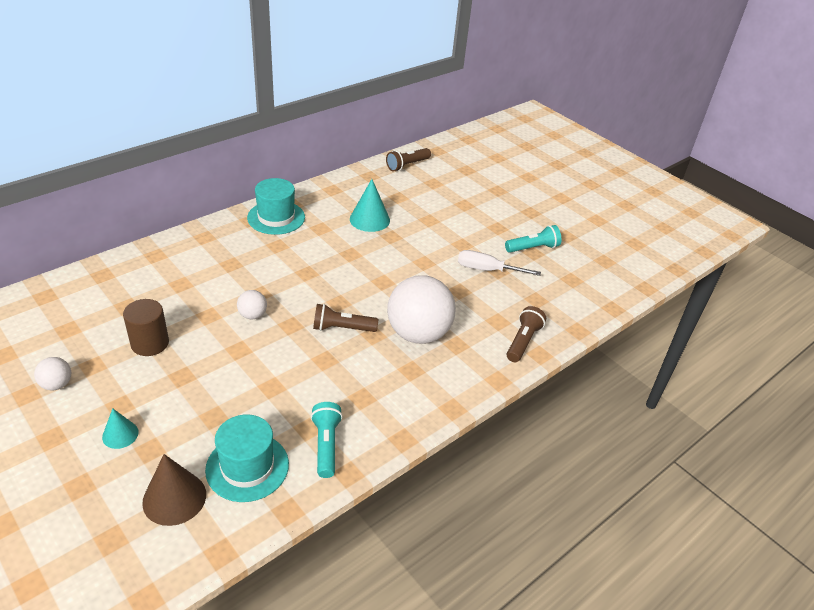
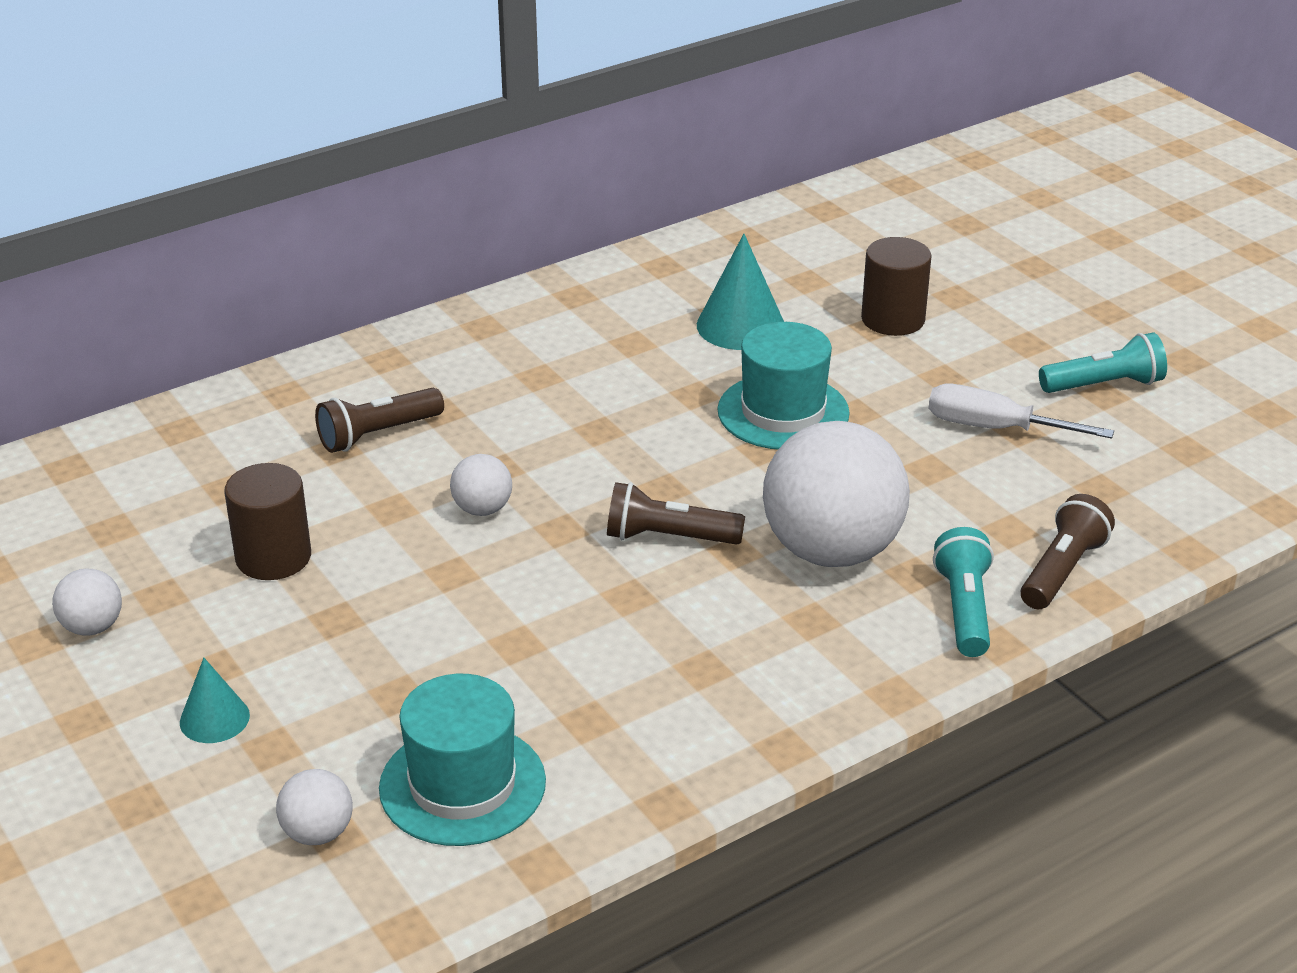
camera: 10 degrees right, 5 degrees down
(174, 498) = (318, 833): brown cone -> white ball
(276, 217) = (538, 321): turquoise hat -> turquoise hat (783, 412)
(326, 445) = (623, 752): turquoise flashlight -> turquoise flashlight (964, 609)
(407, 165) = (831, 215): brown flashlight -> brown flashlight (377, 434)
(438, 216) = (893, 319): none -> brown cylinder

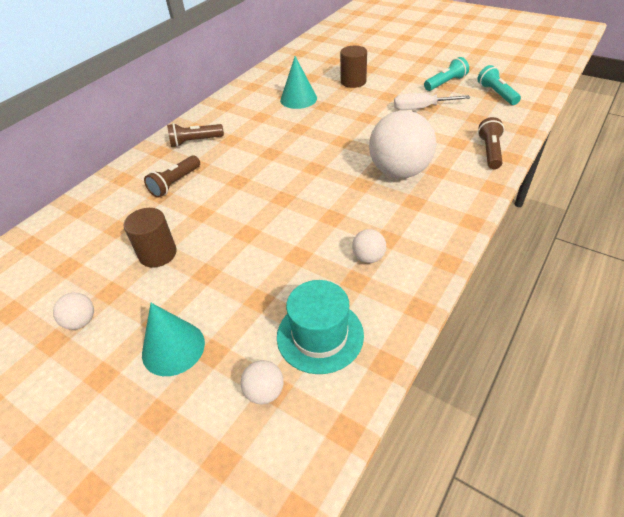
camera: 20 degrees left, 10 degrees up
(214, 719) = (173, 348): turquoise cone -> turquoise cone, size x1.66
(482, 509) = (243, 200): white ball -> white ball (368, 257)
(668, 537) = (330, 187): brown flashlight -> brown flashlight (195, 142)
(783, 412) = (338, 125): turquoise hat -> none
(964, 609) = (468, 178): turquoise flashlight -> turquoise flashlight (496, 94)

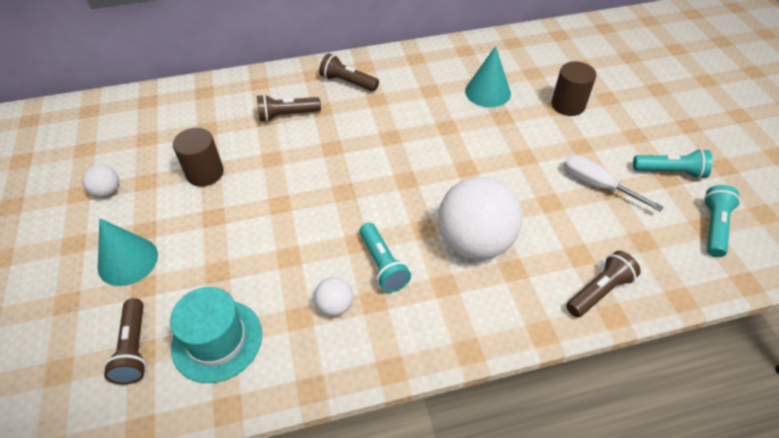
camera: 40 degrees right, 5 degrees up
(264, 392) = (134, 349): white ball -> brown flashlight
(365, 217) = (383, 264): none -> turquoise flashlight

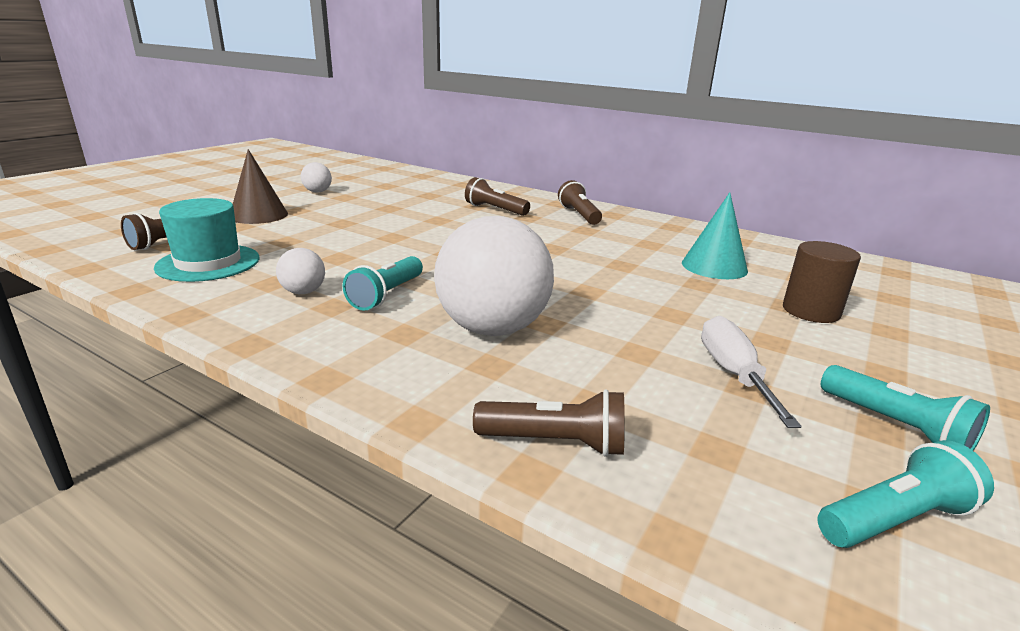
camera: 45 degrees right, 25 degrees down
(128, 261) = (258, 215): turquoise cone -> brown cone
(205, 173) = (383, 207): brown cylinder -> none

